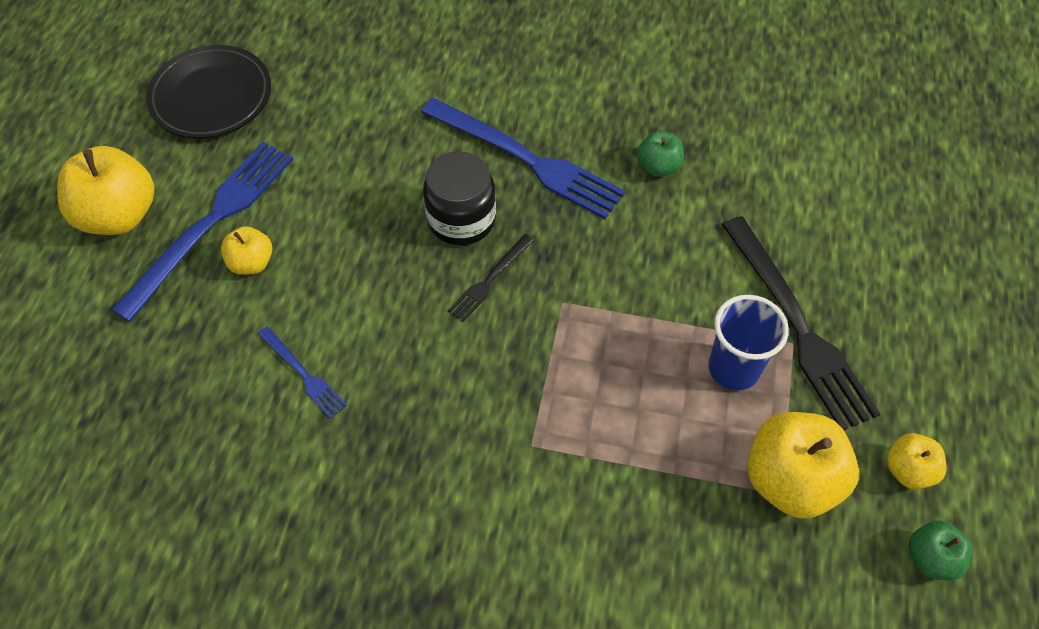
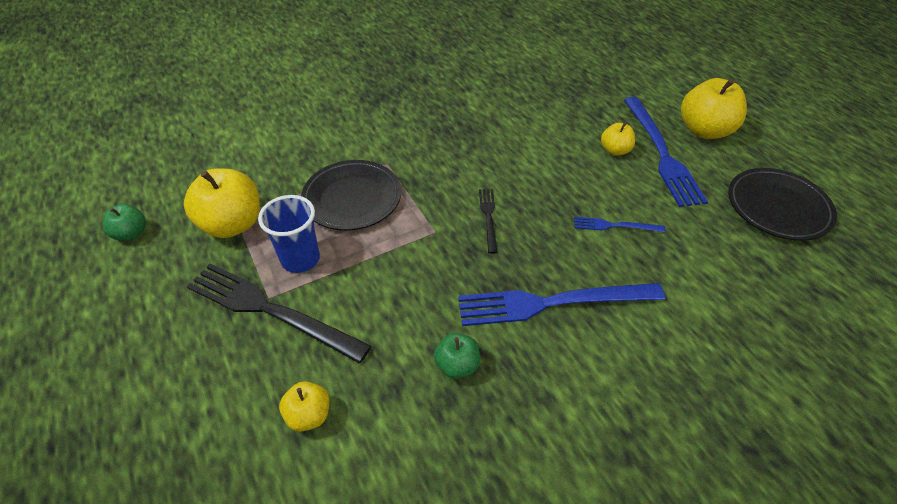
camera: 140 degrees right, 10 degrees down
(303, 374) = (525, 128): blue fork -> blue fork (615, 226)
(461, 219) = (544, 238): black jar -> none
(619, 415) = (352, 199): none -> black plate
(908, 470) = (157, 268): yellow apple -> yellow apple (309, 415)

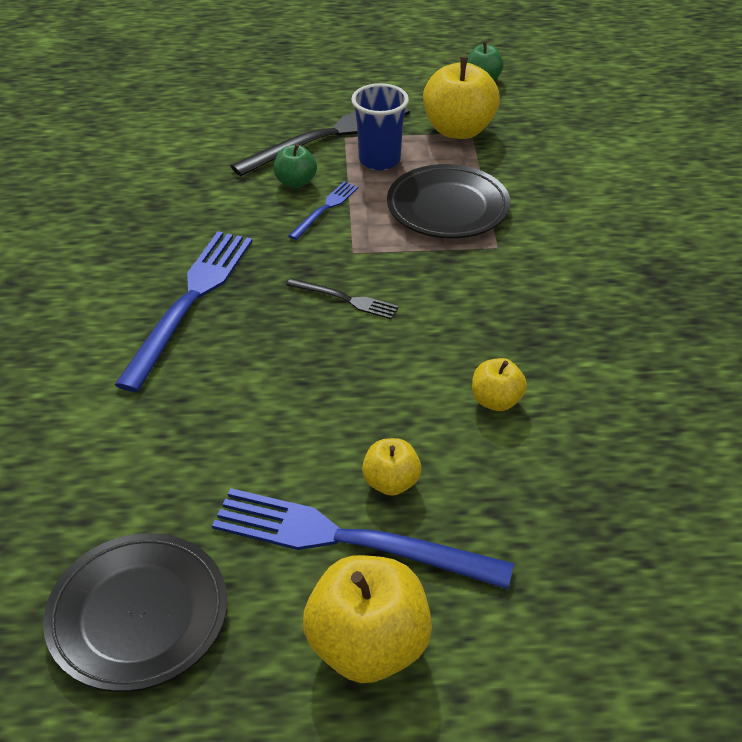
camera: 115 degrees right, 5 degrees down
(309, 415) = (209, 138): yellow apple -> yellow apple (496, 401)
(457, 365) = (181, 219): green apple -> green apple (295, 182)
(615, 226) = (250, 403): blue fork -> blue fork (325, 209)

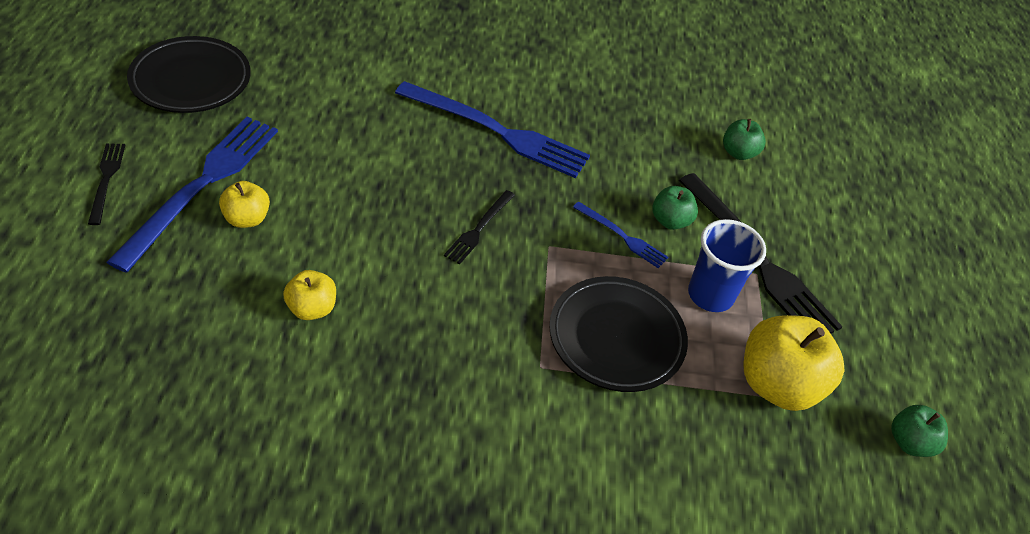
camera: 90 degrees right, 5 degrees up
(189, 143) = (738, 153): none -> green apple
(368, 646) = (106, 180): yellow apple -> black fork

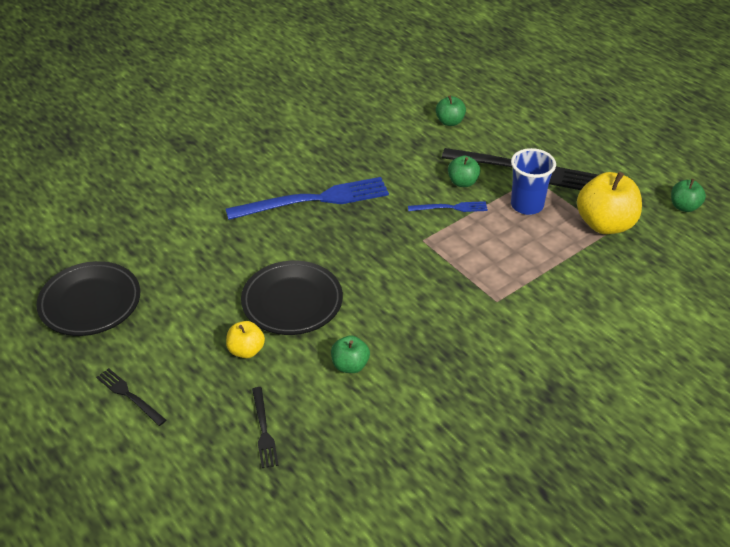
camera: 35 degrees left, 5 degrees down
(202, 185) = (192, 354): blue fork -> none
(312, 308) = (350, 365): yellow apple -> green apple
(479, 229) = (376, 258): black fork -> black fork (264, 430)
(616, 338) = (512, 259): black plate -> black plate (292, 302)

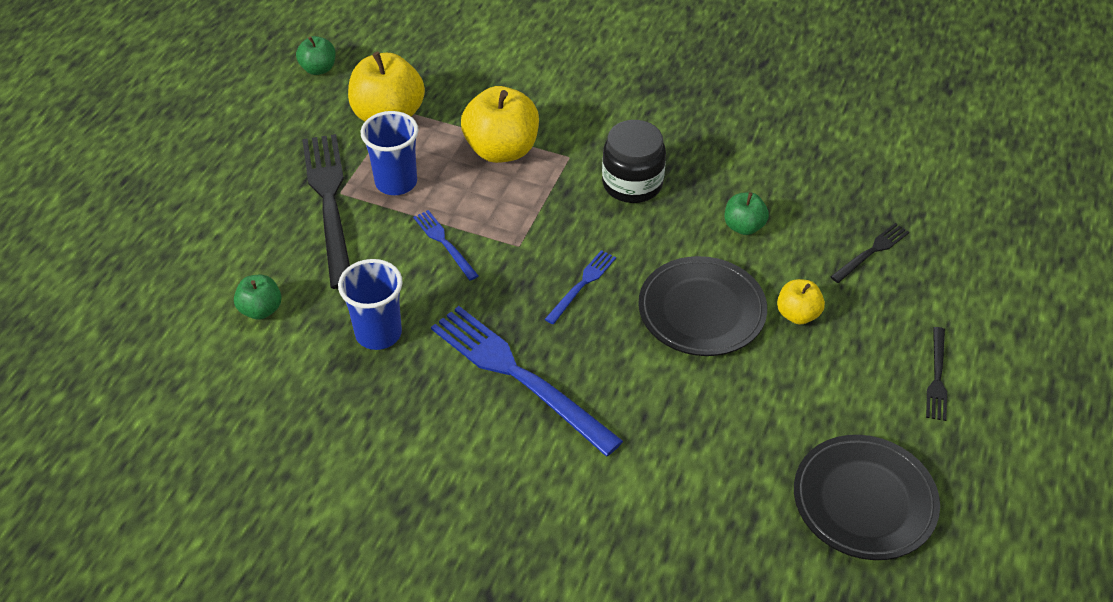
camera: 120 degrees left, 5 degrees up
(363, 255) = (582, 285): none -> blue fork
(394, 158) = (378, 333): none -> blue cup
(442, 323) = (632, 183): none -> black jar
(463, 182) = (388, 250): green apple -> none
(528, 268) = (501, 150): none -> yellow apple

